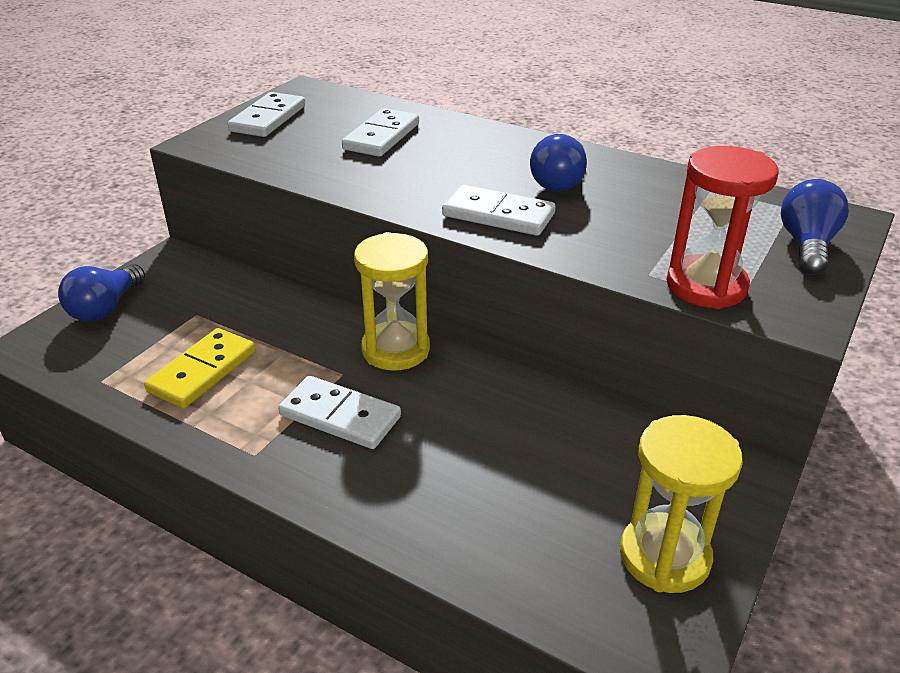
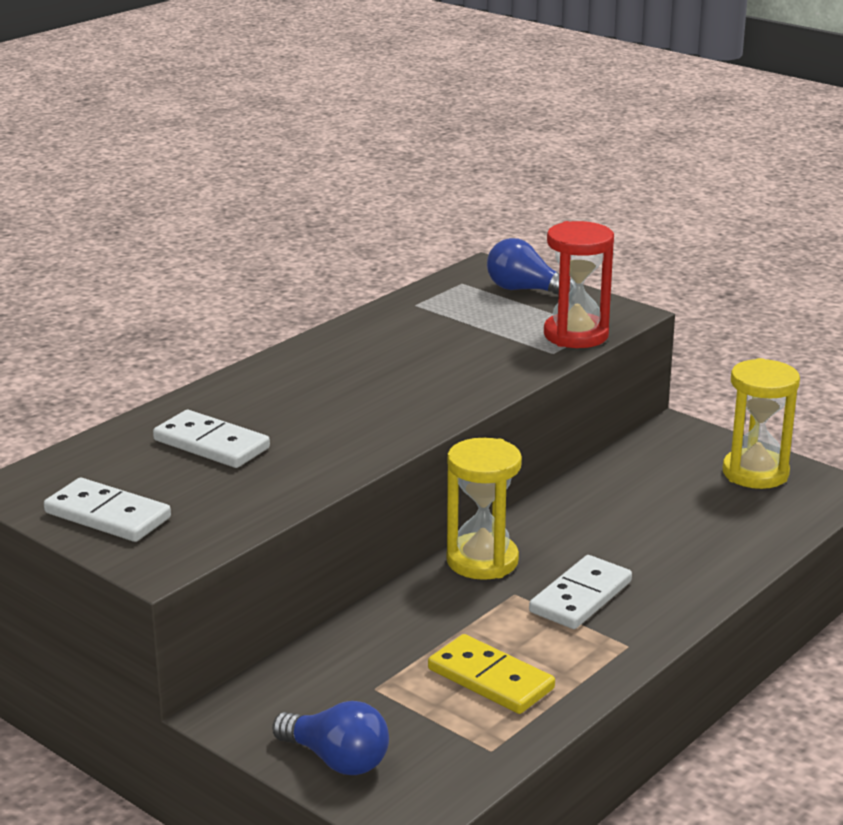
camera: 80 degrees left, 10 degrees down
(498, 215) = (430, 399): white domino -> none
(560, 181) = (372, 364): blue light bulb -> none

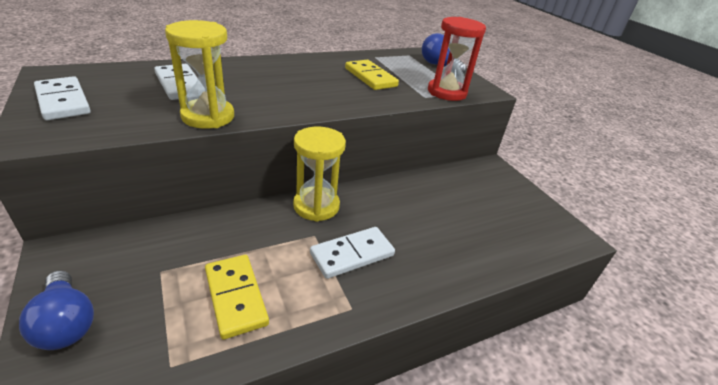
camera: 20 degrees right, 10 degrees up
(449, 345) = (370, 77): none -> yellow domino
(755, 473) = (525, 208): yellow hourglass -> yellow hourglass (208, 116)

